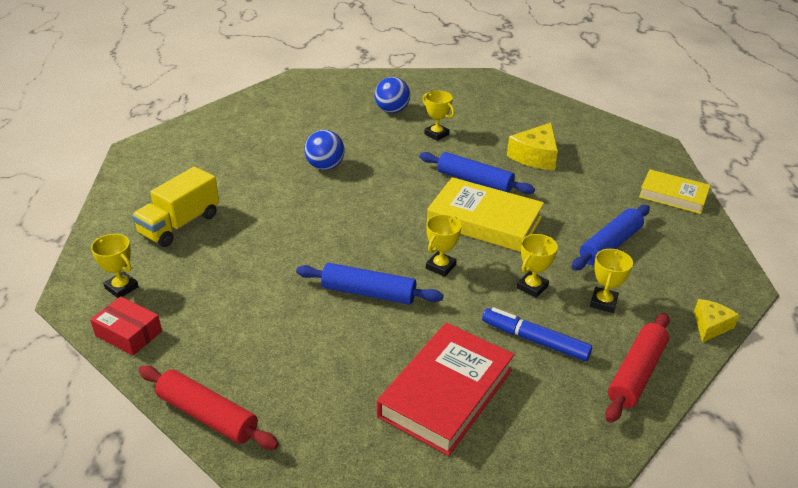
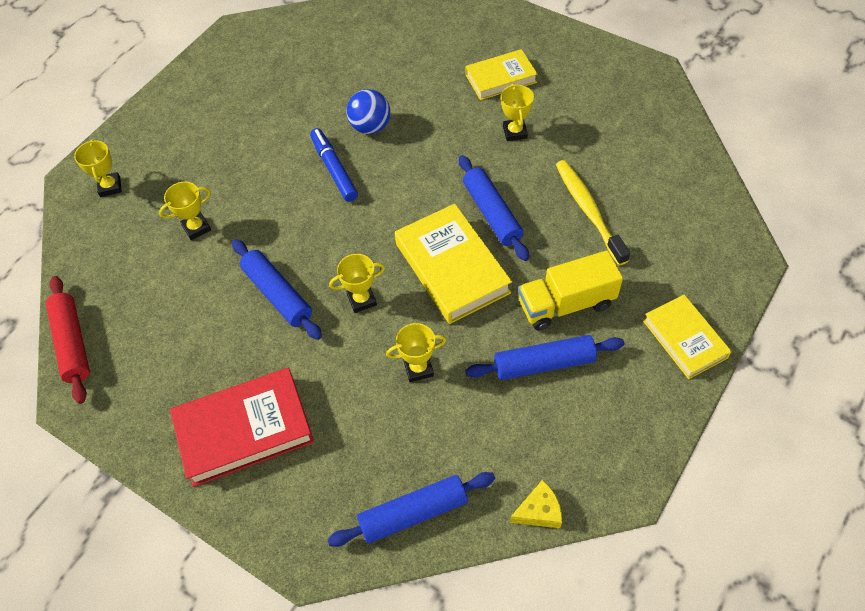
camera: 40 degrees right, 20 degrees up
(128, 333) = (81, 235): red box -> none
(180, 225) = (199, 139): yellow truck -> yellow truck (566, 304)
(392, 111) = (501, 78): blue ball -> yellow book
(534, 340) = (363, 425): blue marker -> blue marker (334, 169)
(535, 156) = (588, 210): yellow cheese -> yellow toothbrush
(603, 302) = (465, 424): yellow trophy -> yellow trophy (196, 228)
(636, 373) = (413, 513): red rolling pin -> blue rolling pin

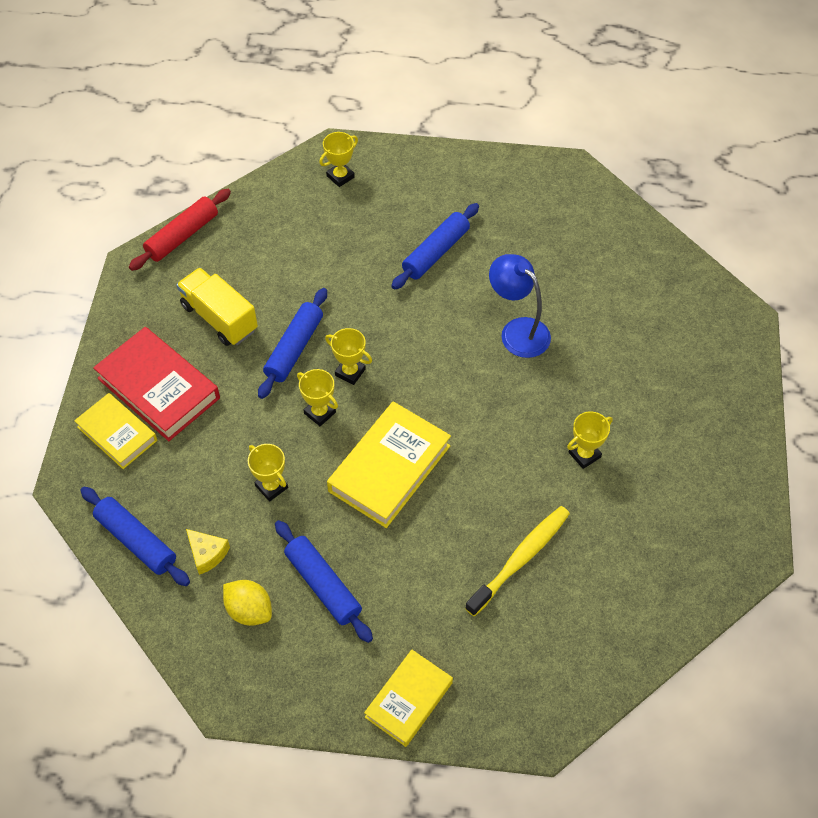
camera: 60 degrees right, 0 degrees up
(196, 228) = (331, 257): yellow trophy -> yellow trophy (350, 372)
(334, 169) = (450, 326): blue marker -> none
(370, 127) = (517, 331): blue ball -> blue lamp
(492, 213) = (470, 476): blue rolling pin -> blue rolling pin (436, 253)
(501, 78) = (649, 413): yellow book -> yellow book (117, 434)
(539, 511) = (176, 636): yellow cheese -> yellow cheese (207, 554)
(541, 435) = (249, 610): none -> yellow lemon
(566, 304) = (397, 580): yellow truck -> yellow truck (219, 318)

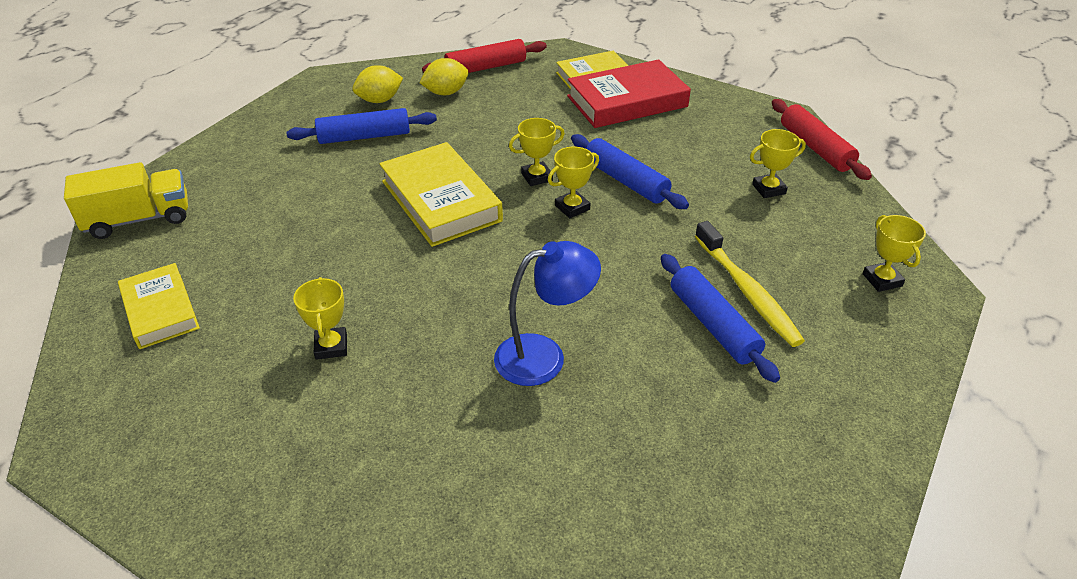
camera: 115 degrees right, 15 degrees down
(136, 541) = (486, 67): blue rolling pin -> red rolling pin
(207, 554) = (446, 93): yellow cheese -> yellow lemon
(219, 318) = (691, 147): yellow truck -> yellow truck (139, 219)
(271, 487) = (479, 133): yellow trophy -> yellow trophy (768, 189)
(408, 699) = (226, 151): yellow book -> yellow book (160, 310)
(520, 559) = (269, 252): yellow toothbrush -> yellow toothbrush (747, 291)

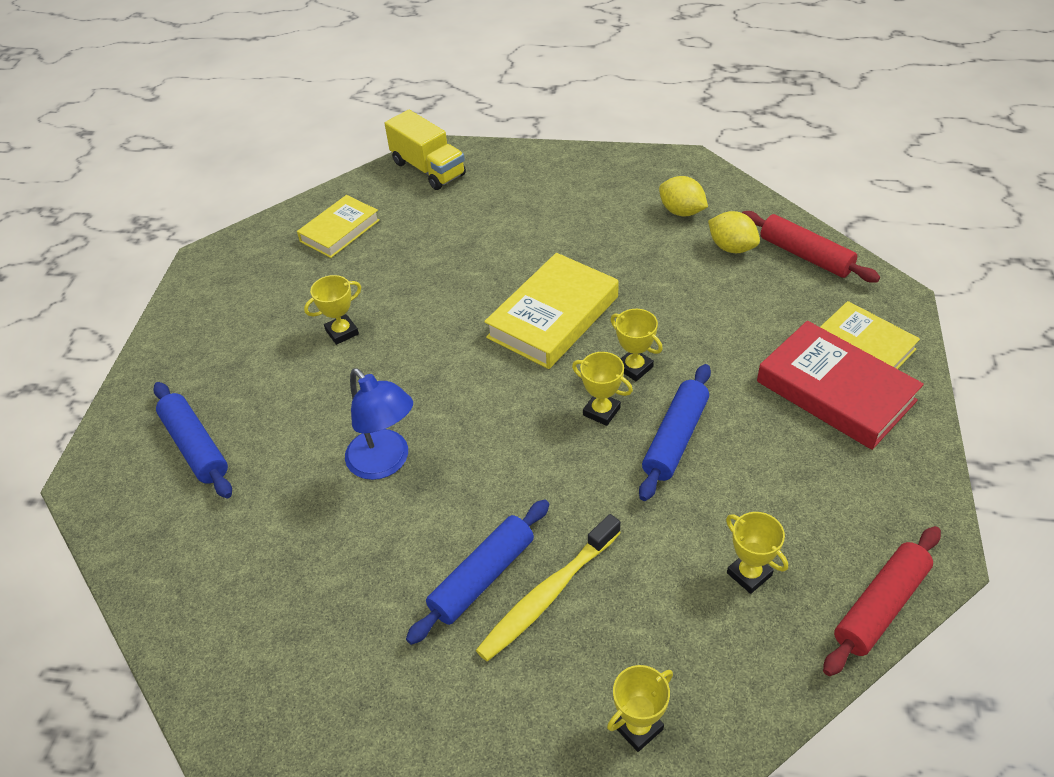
camera: 70 degrees right, 5 degrees up
(364, 136) = (616, 229): blue rolling pin -> blue rolling pin (196, 446)

